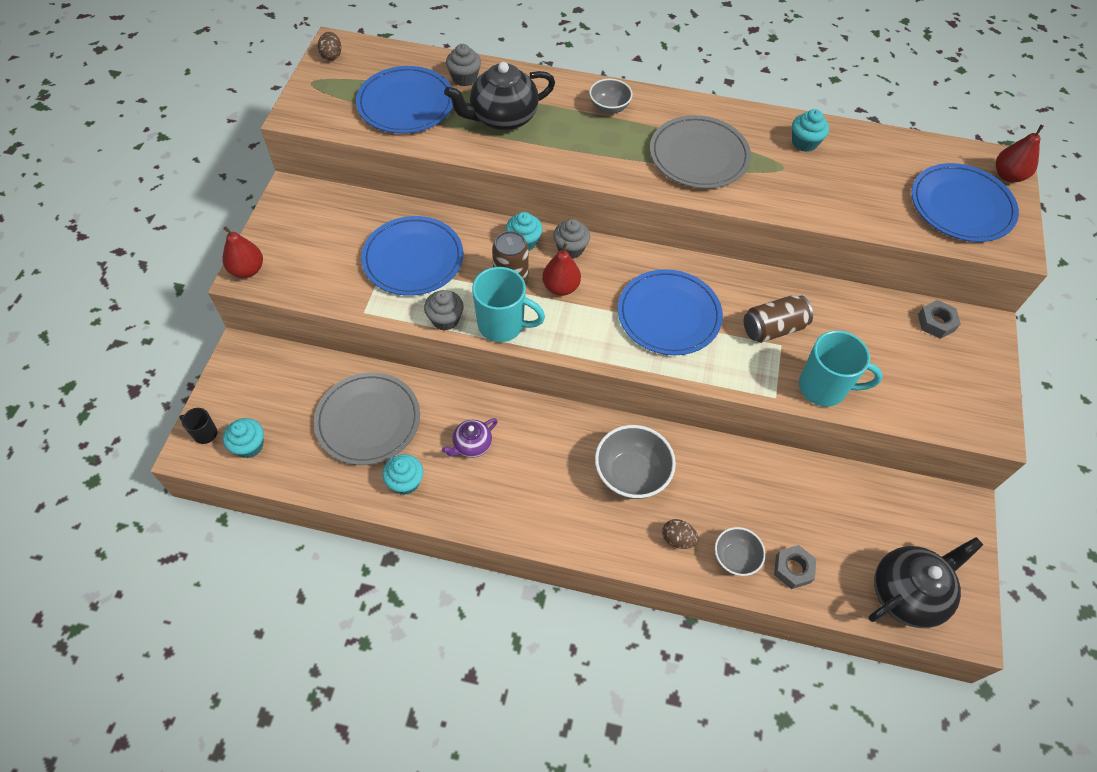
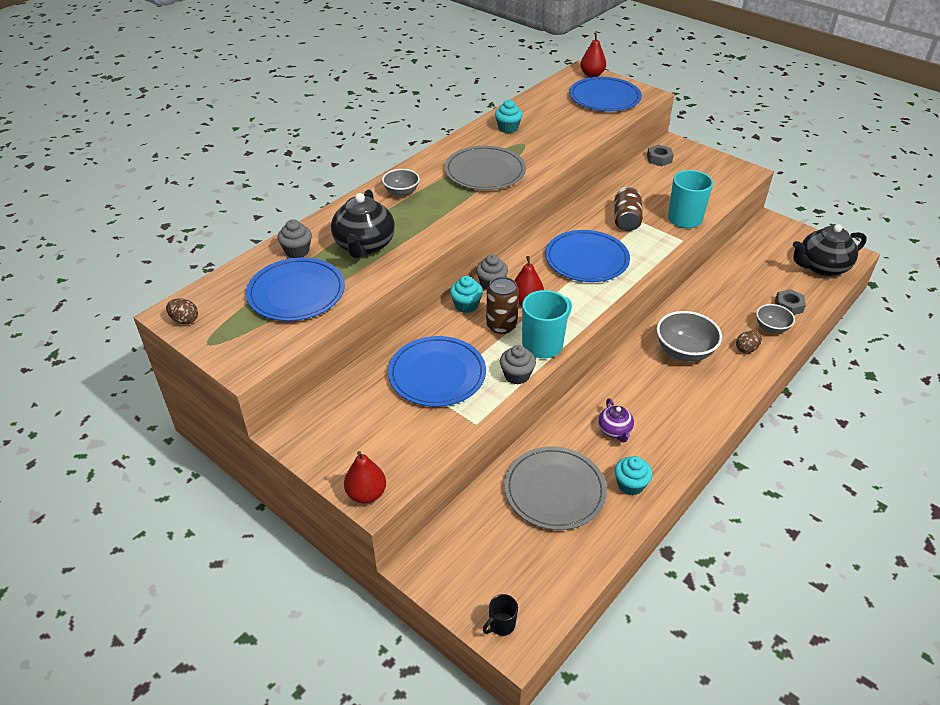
camera: 60 degrees left, 15 degrees down
(249, 446) = (536, 590): turquoise cupcake -> none
(907, 593) = (821, 267): black teapot -> black teapot turned 105 degrees counterclockwise

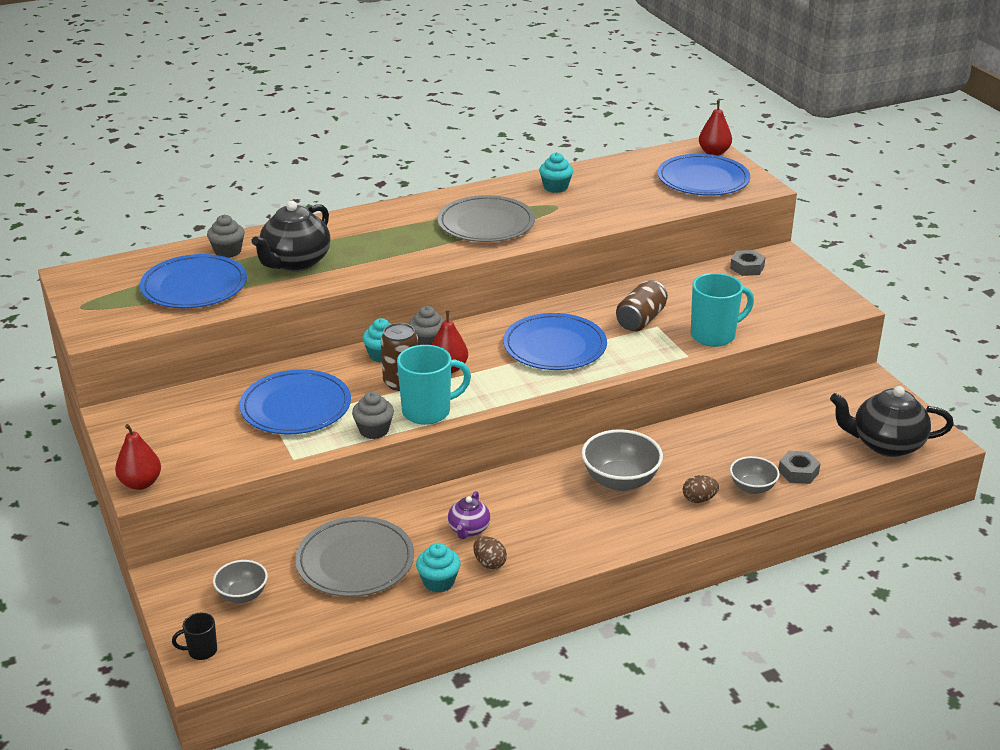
camera: 25 degrees right, 10 degrees down
(185, 320) = (77, 283): brown egg -> brown egg (489, 563)
(401, 192) = (379, 223): grey bowl -> grey bowl (242, 595)

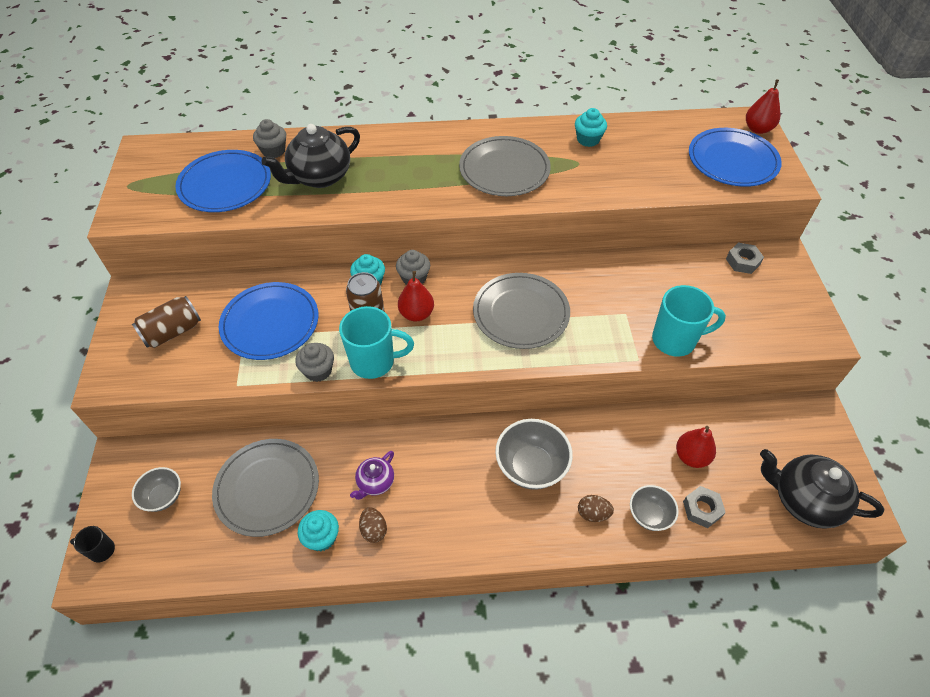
camera: 20 degrees right, 20 degrees up
(141, 483) = (107, 375): red pear -> red pear (691, 456)
(554, 346) = (521, 313): blue plate -> grey plate
(640, 320) = (613, 301): brown can -> brown can (172, 332)

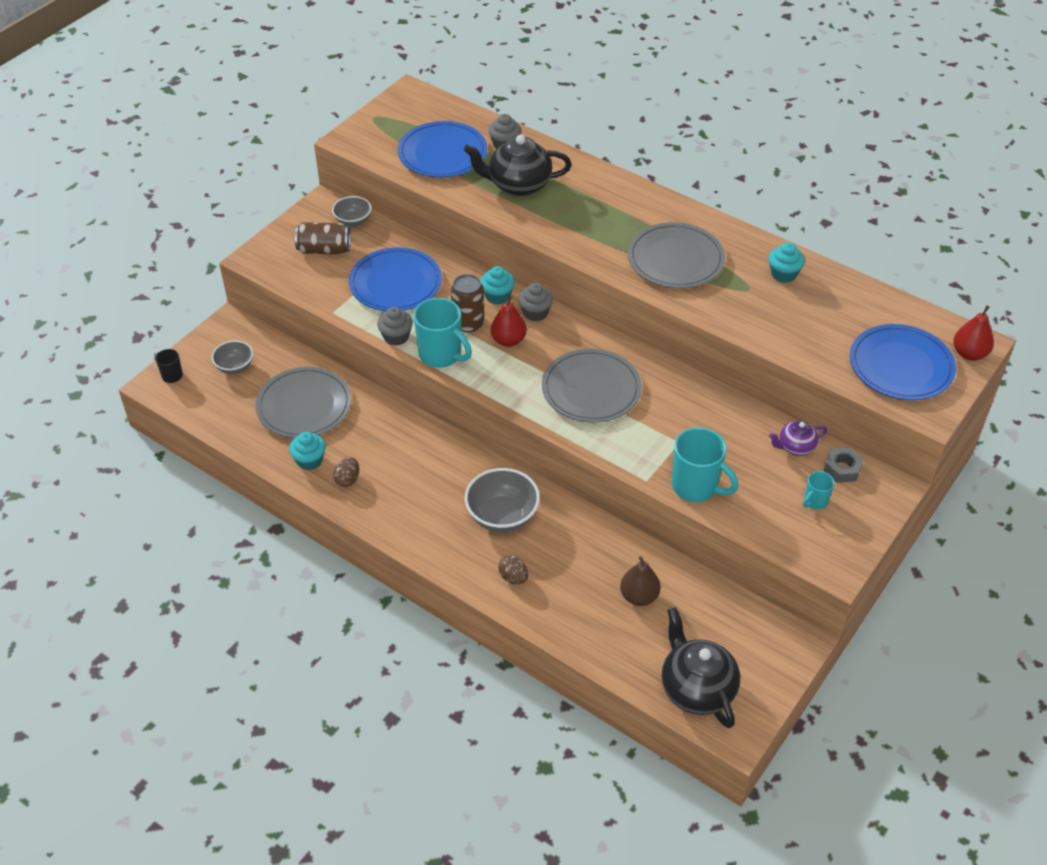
camera: 40 degrees right, 5 degrees down
(375, 483) = (378, 451): purple teapot -> purple teapot (795, 447)
(649, 515) = (555, 608): grey bowl -> grey bowl (353, 221)
(691, 456) = (639, 596): red pear -> brown pear
(702, 509) = (602, 634): grey nut -> none
(755, 297) = (815, 501): none -> turquoise mug

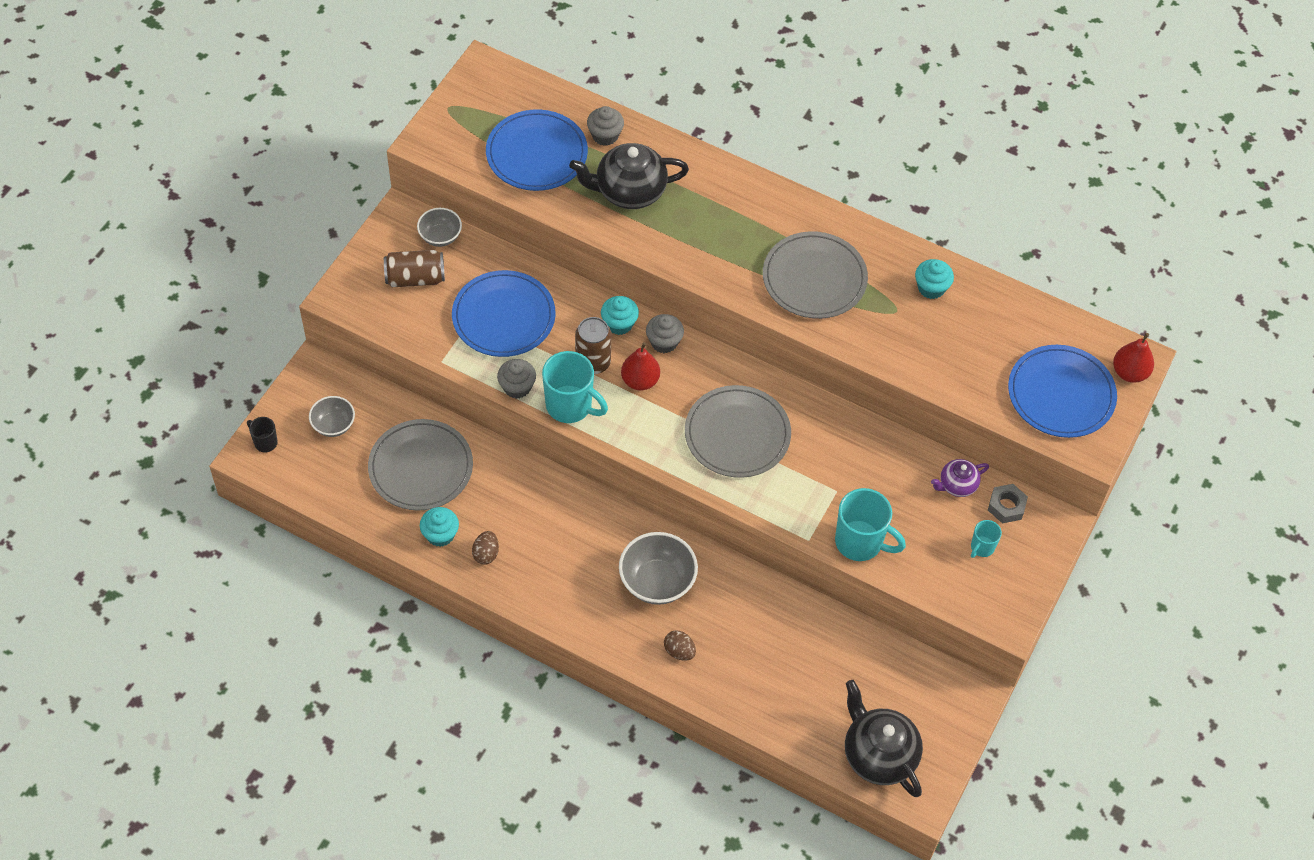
camera: 10 degrees left, 10 degrees up
(639, 596) = (810, 659): brown pear -> none

